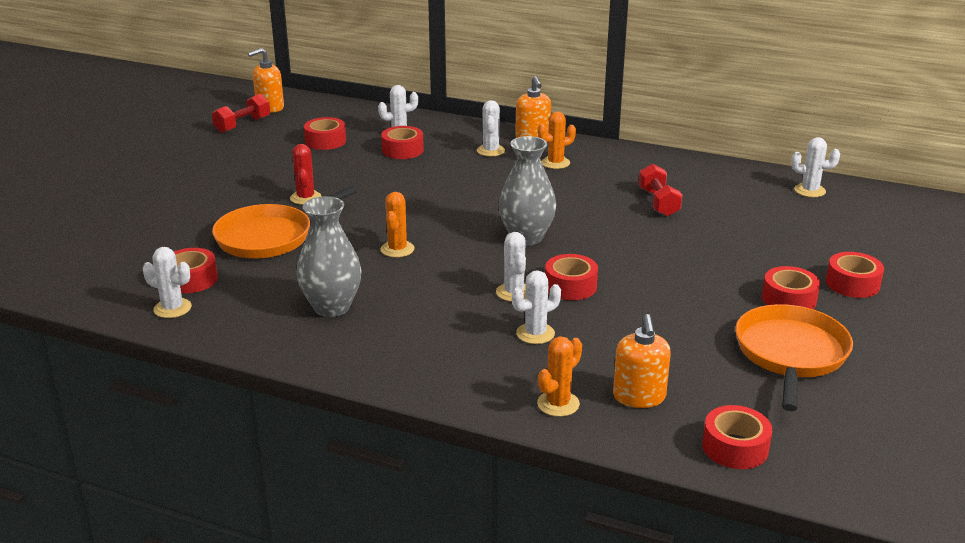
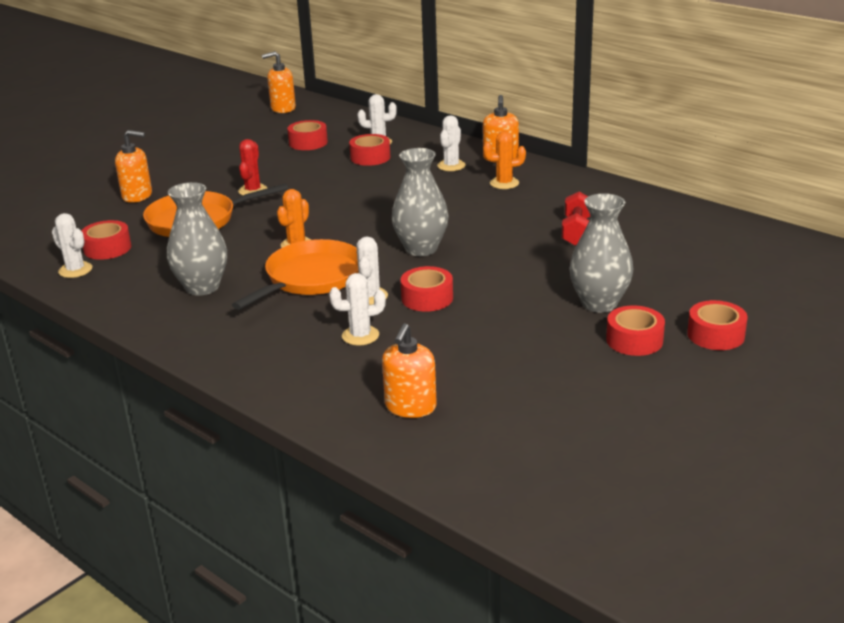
camera: 20 degrees right, 0 degrees up
(180, 218) = (137, 196): none -> orange soap dispenser
(242, 125) = (248, 121): red dumbbell -> none
(558, 404) = (331, 400): orange cactus -> none
(732, 269) = (599, 303): none -> grey vase
(735, 447) = (464, 468): red tape -> none
(790, 354) = (592, 392): orange pan -> orange pan (311, 278)
(809, 191) = (747, 238): white cactus -> none

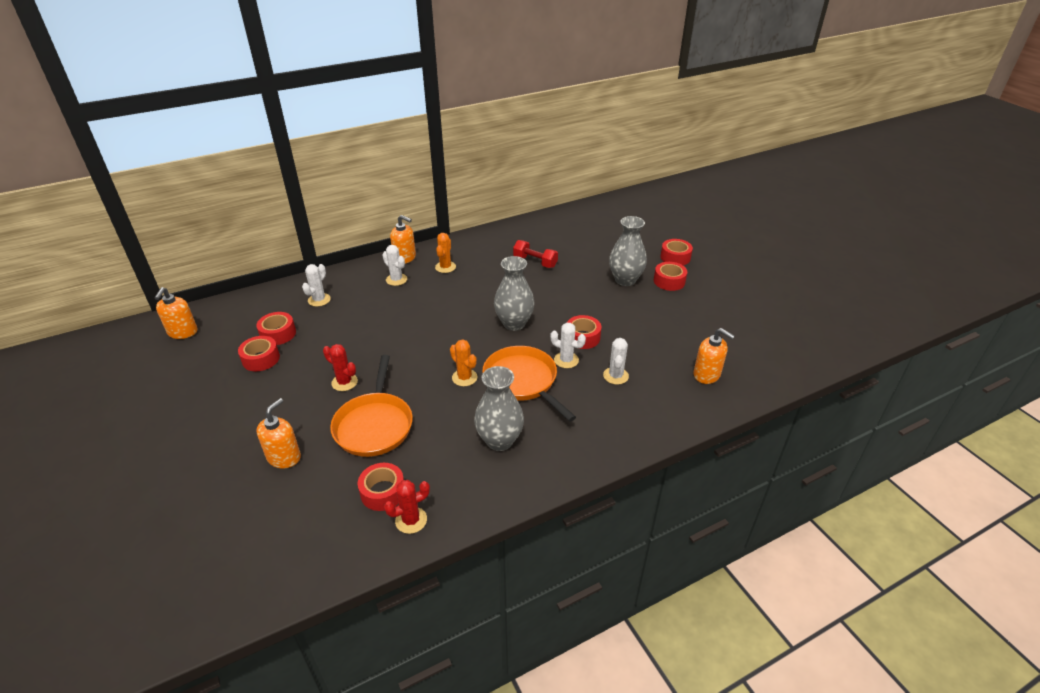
camera: 70 degrees left, 10 degrees up
(75, 270) = (411, 520): white cactus -> red cactus
(370, 157) = (343, 310): red tape -> red tape (261, 359)

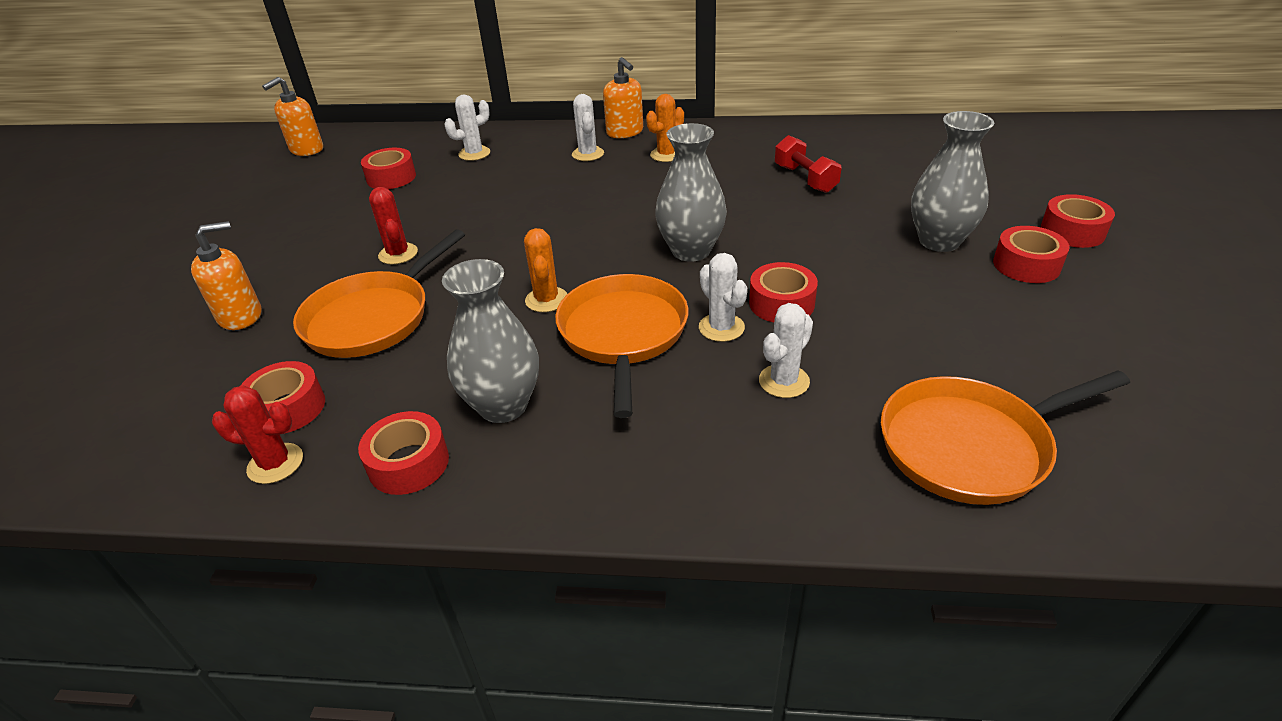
camera: 35 degrees right, 0 degrees up
(261, 359) = (344, 199): red tape -> red tape (408, 463)
(707, 375) = (971, 445): orange soap dispenser -> orange pan

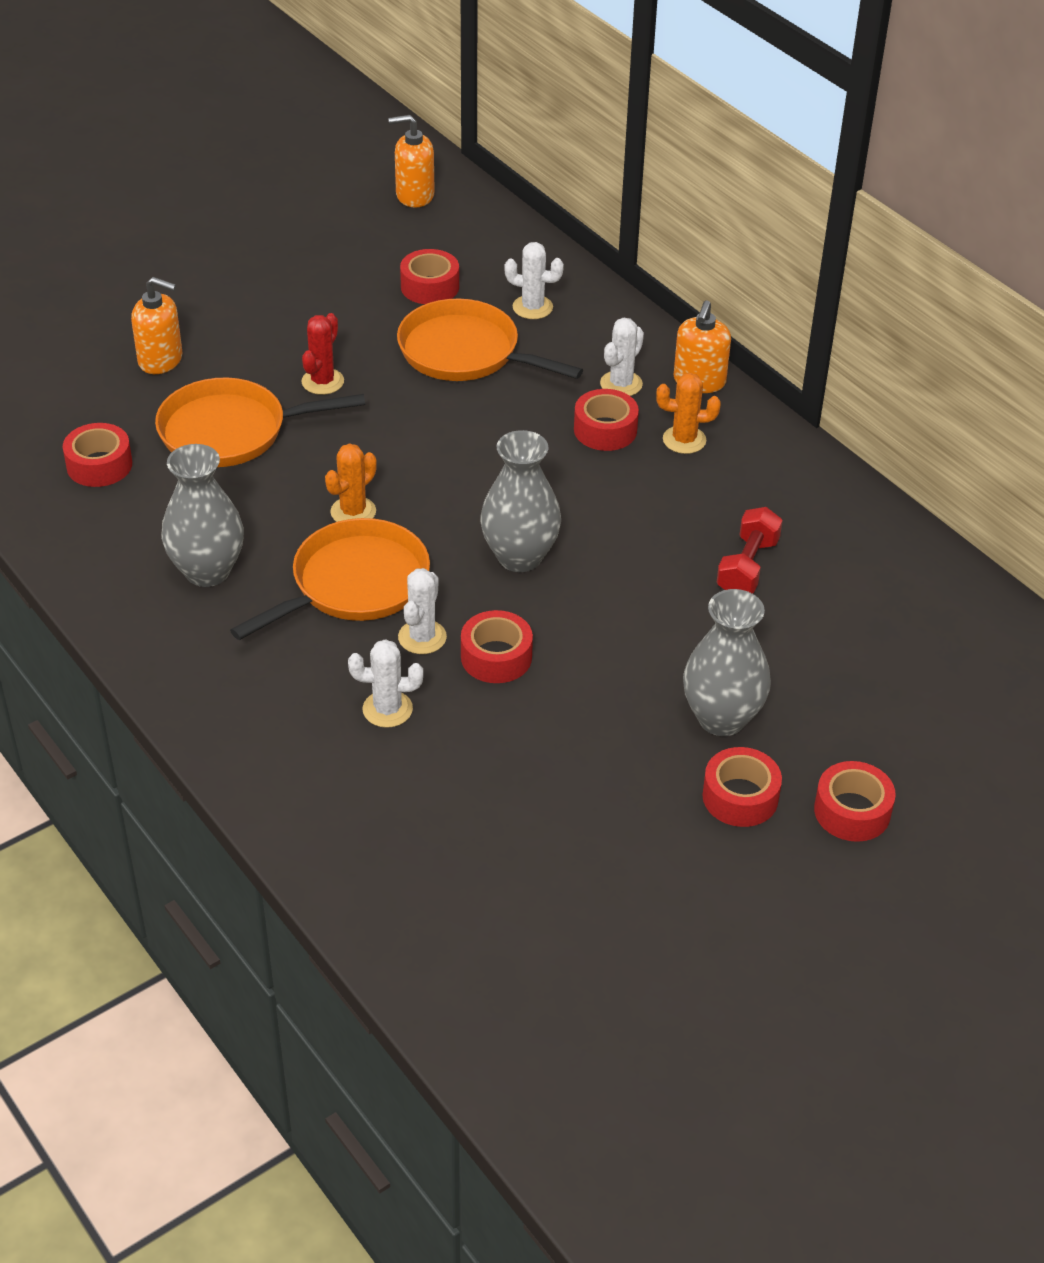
camera: 45 degrees right, 5 degrees up
(275, 463) = (49, 501): red cactus -> none
(408, 463) = (109, 563): red tape -> red tape (605, 430)
(971, 445) = (412, 850): orange pan -> orange pan (465, 352)

